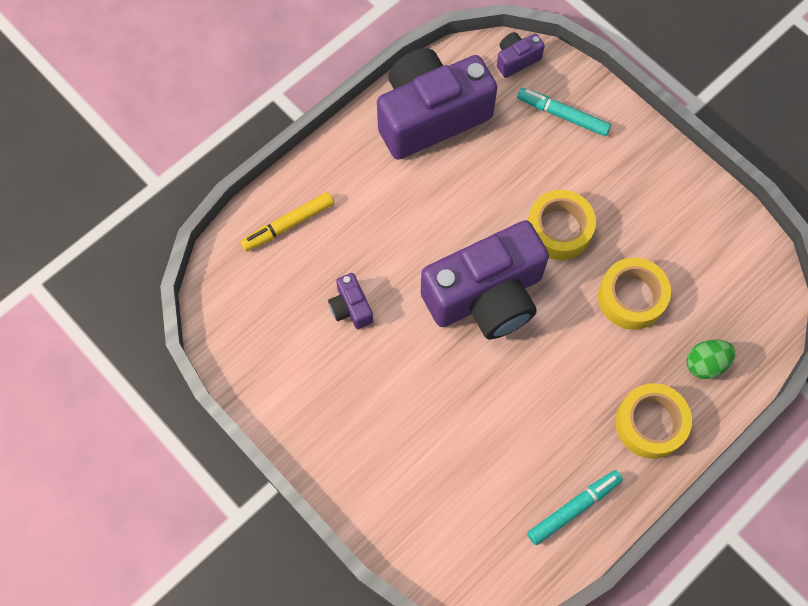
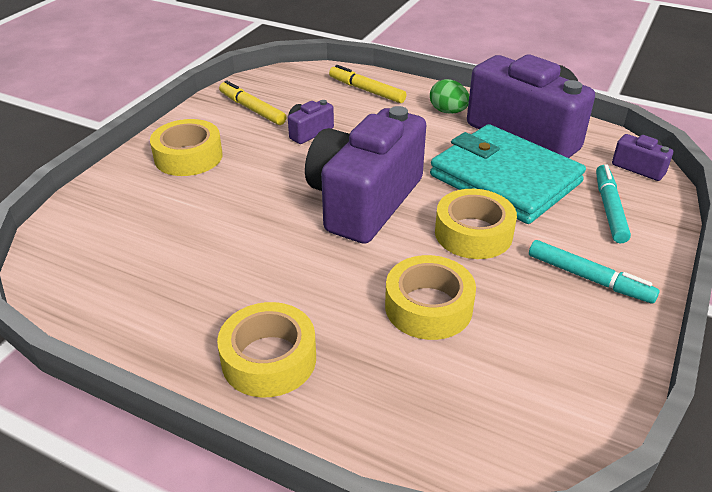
camera: 70 degrees right, 30 degrees down
(280, 350) = (252, 109): none -> yellow marker
(353, 433) = (188, 157): none -> yellow tape
(486, 296) = (364, 201): purple camera -> purple camera turned 75 degrees clockwise
(494, 170) = (505, 179): none -> turquoise wallet
(574, 508) = (140, 313): turquoise marker -> turquoise marker (589, 278)
(705, 364) = (377, 398): green egg -> green egg (448, 111)

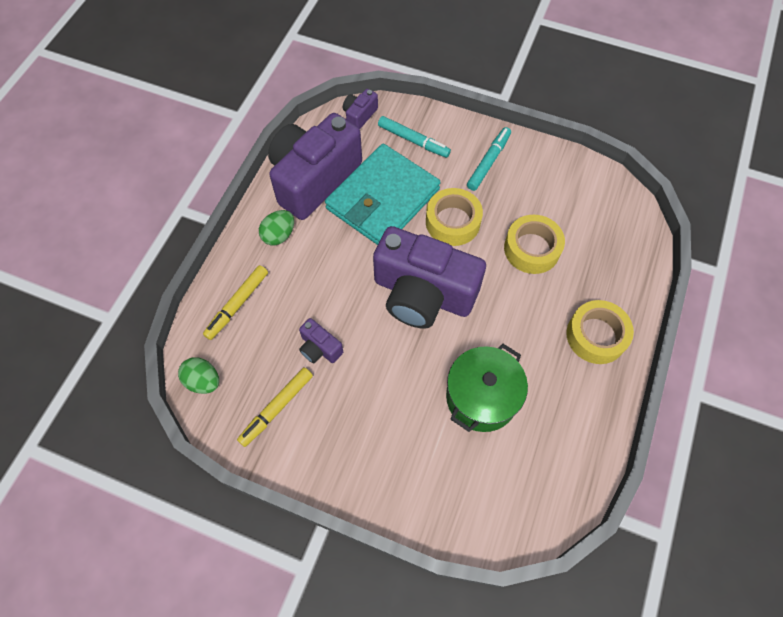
camera: 95 degrees left, 25 degrees up
(188, 157) = (370, 449): yellow tape -> none
(215, 235) = (481, 397): none -> green pot
(291, 76) = (203, 381): none -> green egg
(609, 209) = (413, 141): turquoise marker -> turquoise marker turned 150 degrees counterclockwise

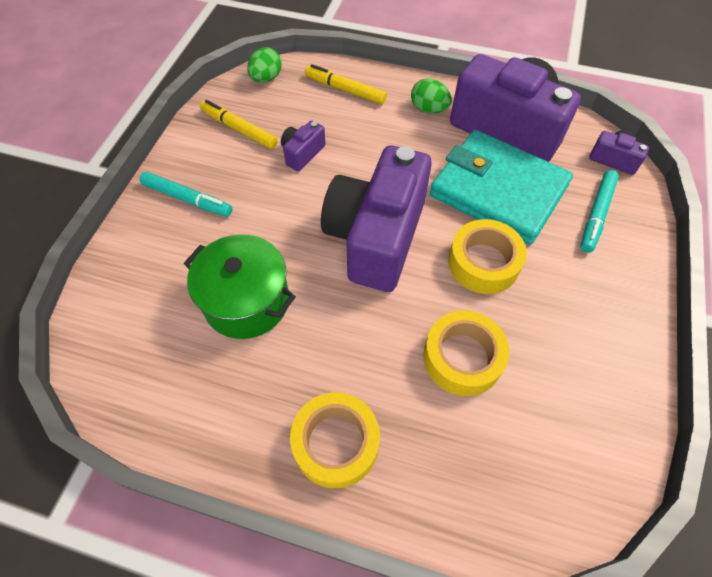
camera: 85 degrees right, 5 degrees down
(488, 162) = (593, 301): turquoise marker -> turquoise marker (187, 199)

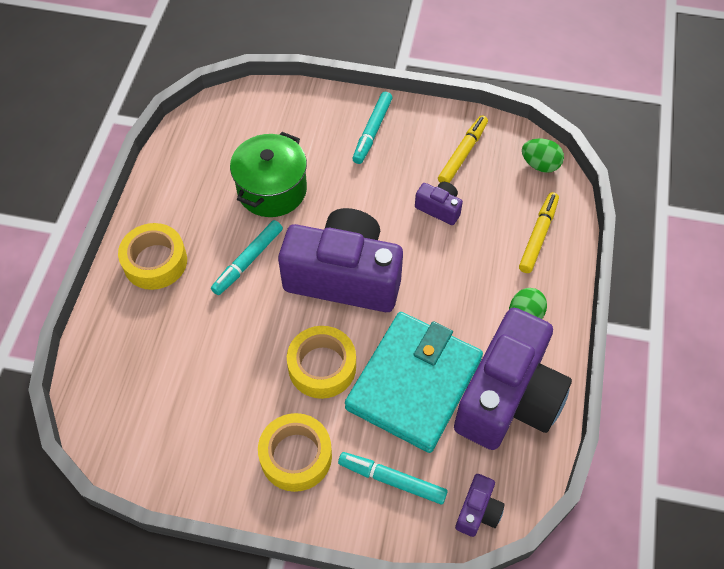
camera: 85 degrees right, 0 degrees up
(346, 330) = (248, 261): none -> turquoise marker
(462, 358) = (224, 347): yellow tape -> yellow tape (296, 456)

